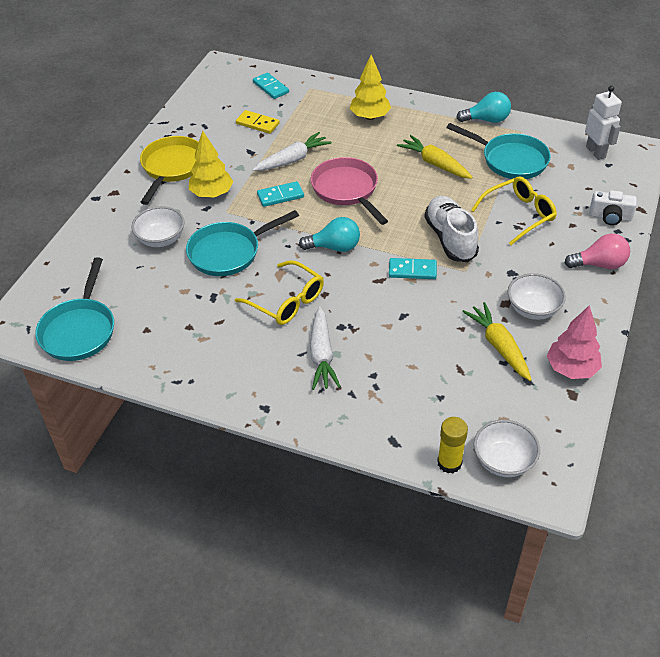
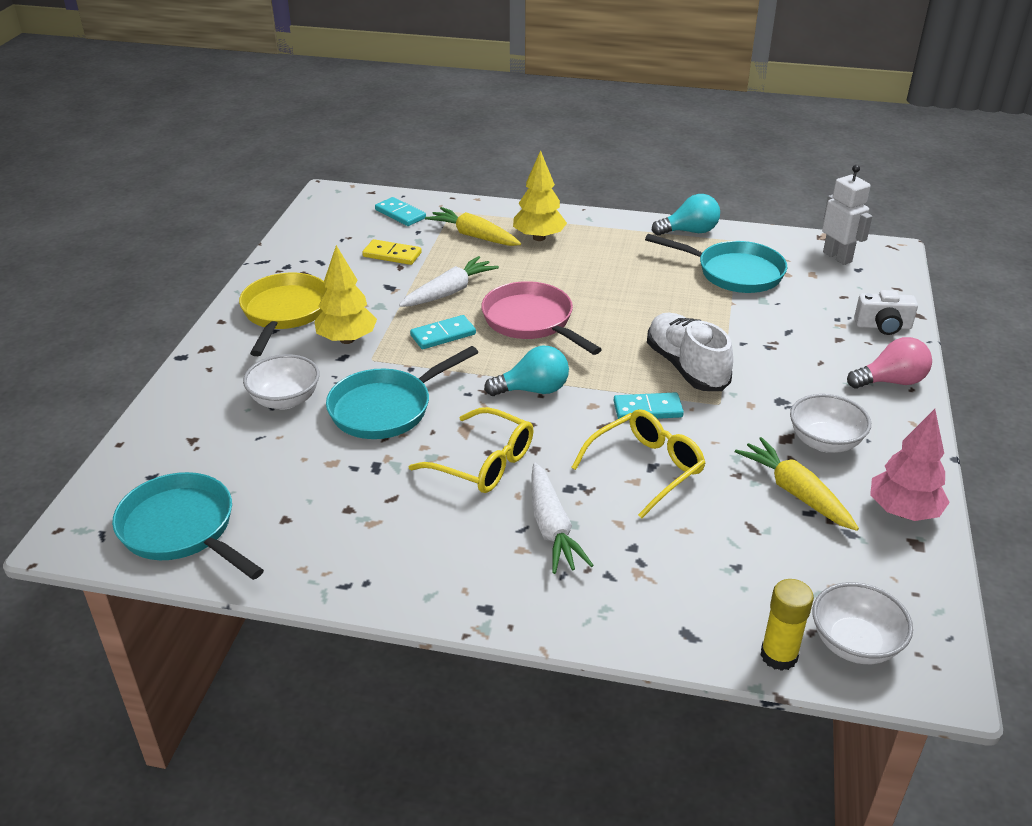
camera: 10 degrees left, 10 degrees down
(79, 330) = (182, 529): turquoise pan -> turquoise pan turned 135 degrees clockwise
(435, 164) = (639, 283): yellow carrot -> yellow carrot (474, 236)
(519, 215) = (766, 333): yellow glasses -> yellow glasses (646, 468)

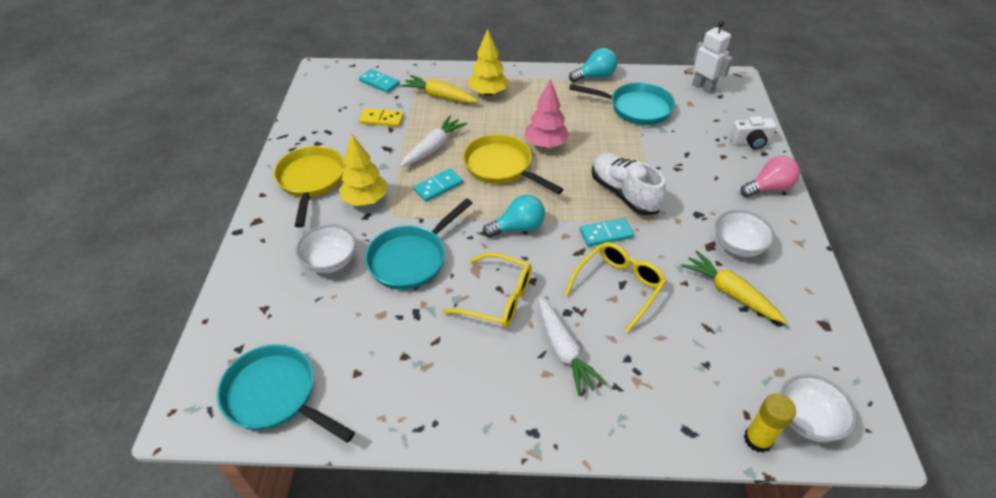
camera: 10 degrees left, 10 degrees up
(531, 321) = (501, 167): pink pan -> yellow pan
(903, 511) = (808, 298): pink tree -> pink tree (545, 144)

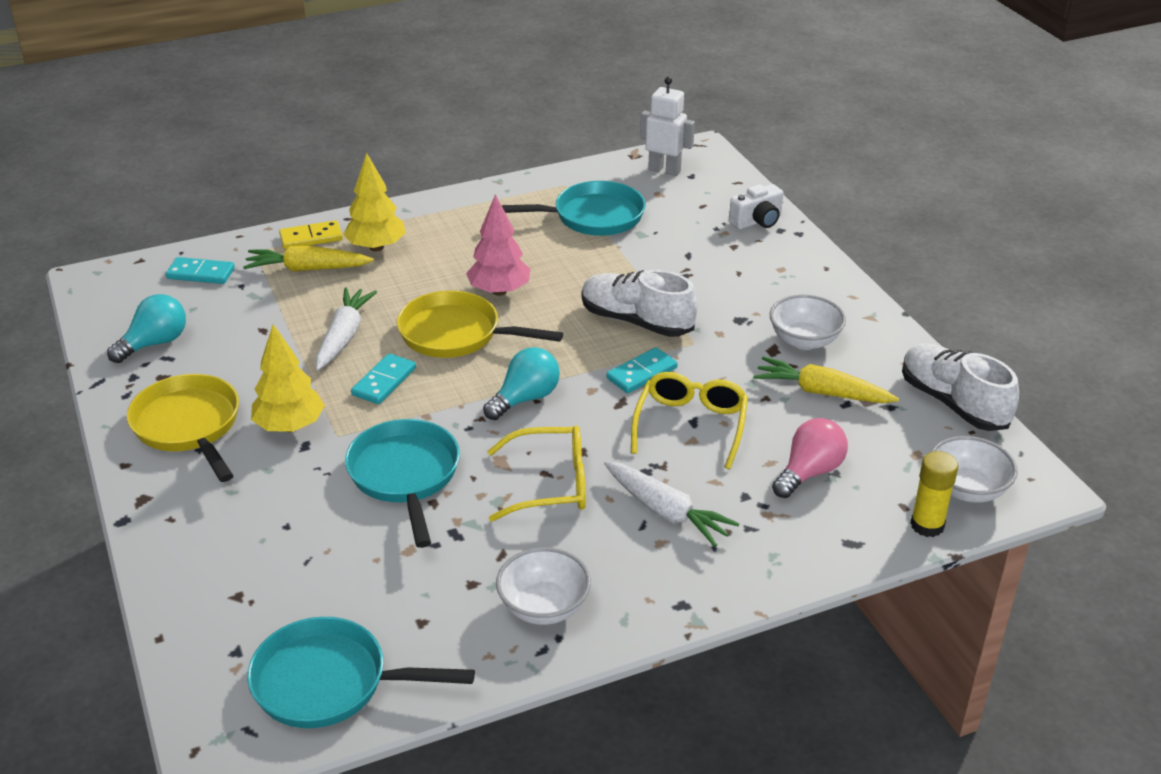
camera: 25 degrees left, 10 degrees down
(330, 261) = (292, 513): white bowl -> white bowl (544, 607)
(382, 119) = (240, 320): yellow domino -> yellow domino (311, 237)
(411, 259) = (405, 476): turquoise pan -> turquoise pan turned 150 degrees clockwise
(595, 76) = (514, 190): turquoise light bulb -> turquoise light bulb (155, 343)
(768, 188) = (806, 268): pink light bulb -> pink light bulb (809, 472)
(832, 337) = (953, 403): none -> white shoe

